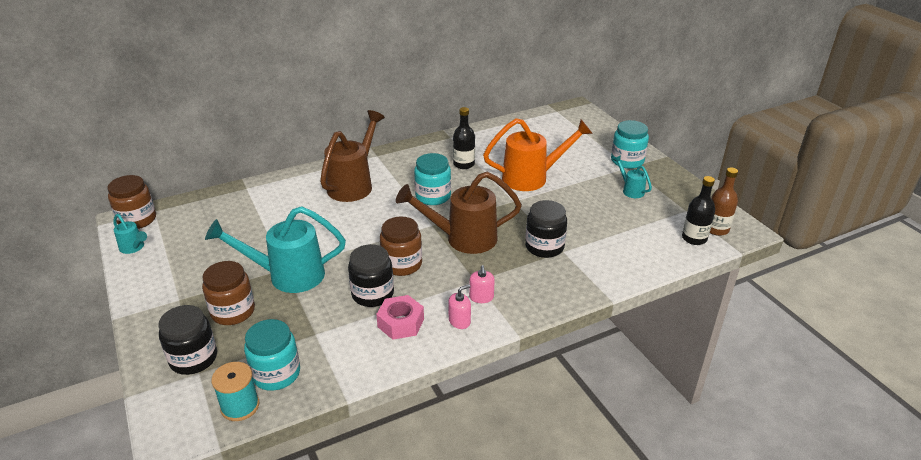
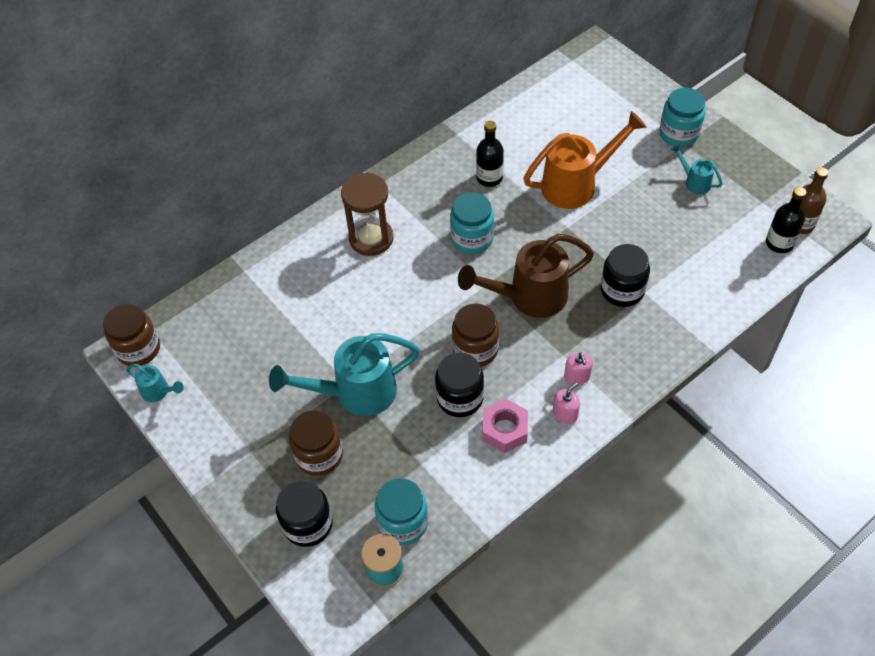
camera: 10 degrees left, 20 degrees up
(353, 184) = (371, 238): brown watering can -> brown hourglass

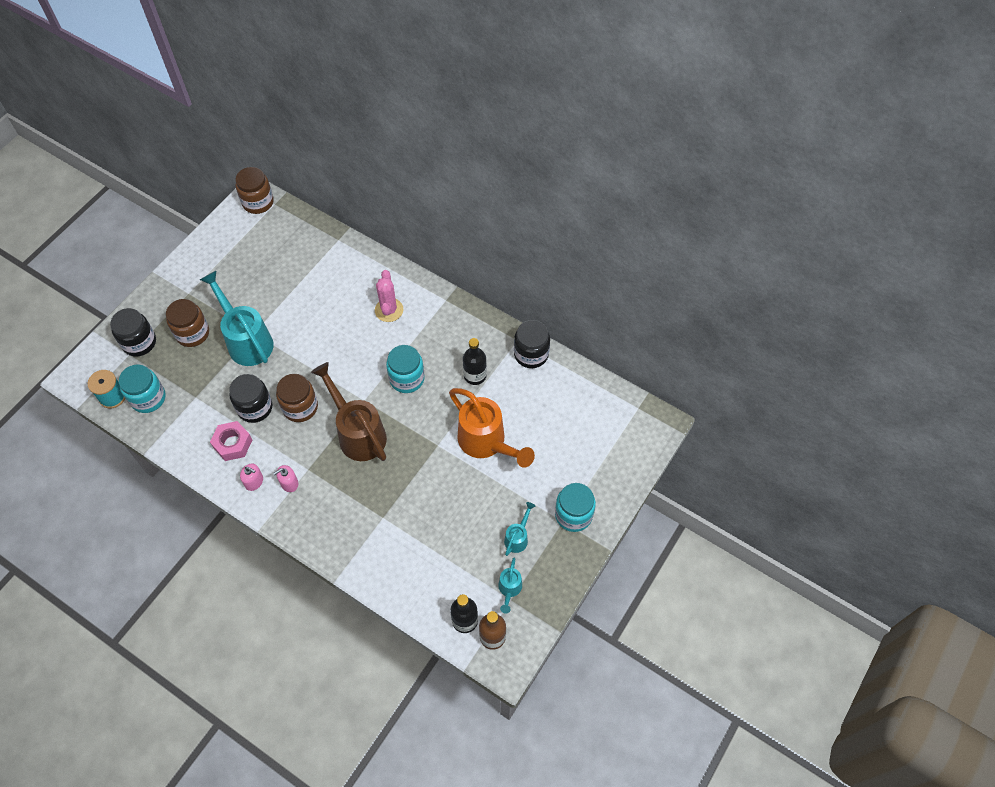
camera: 70 degrees right, 5 degrees up
(158, 391) = (226, 225): turquoise watering can -> turquoise watering can (509, 589)
(371, 238) = (389, 310): brown hourglass -> pink cactus
(622, 290) = (381, 500): black jar -> black jar (531, 354)

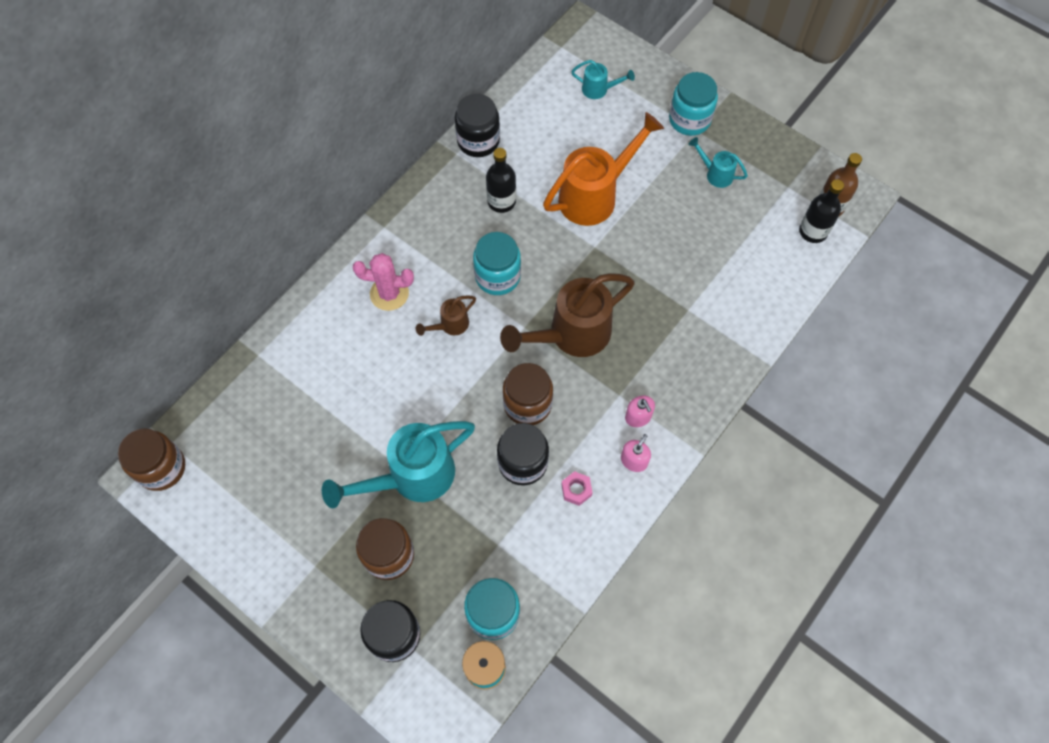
camera: 85 degrees left, 5 degrees up
(232, 444) = (576, 490): pink nut -> pink nut, size x0.61
(364, 351) = (450, 325): none -> brown watering can
(509, 589) = (776, 186): turquoise watering can -> turquoise watering can (599, 89)

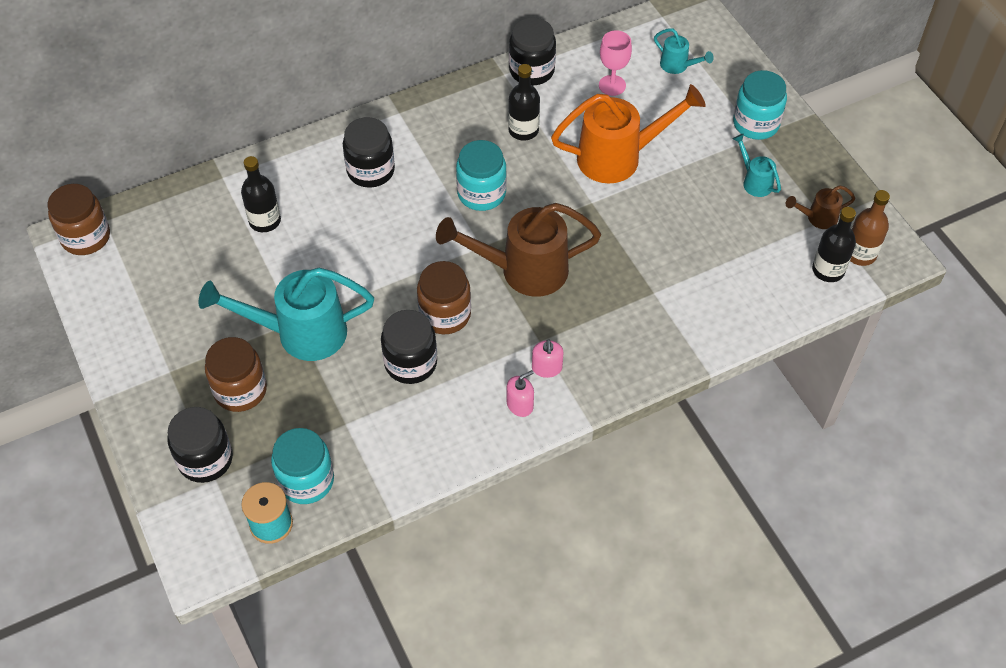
camera: 25 degrees right, 10 degrees down
(321, 382) = (265, 221): none -> black bottle
(389, 293) = (370, 170): pink cactus -> black jar
(450, 325) = (412, 218): brown watering can -> brown watering can (817, 218)
(554, 129) = (612, 85): none -> pink goblet
(576, 490) = (448, 407): pink nut -> none

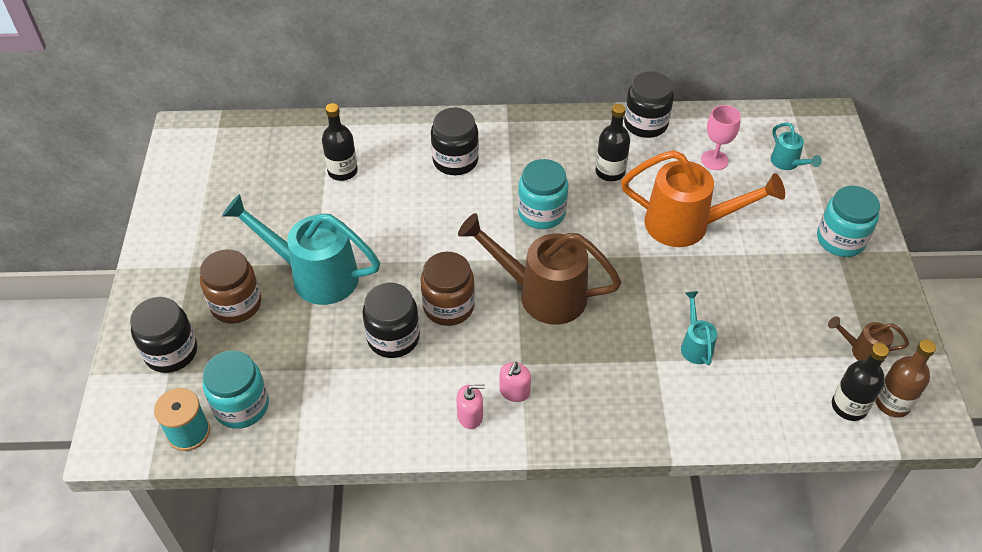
camera: 25 degrees right, 5 degrees down
(86, 237) = (195, 134): brown jar -> none
(754, 181) = (812, 293): turquoise watering can -> turquoise watering can (695, 345)

